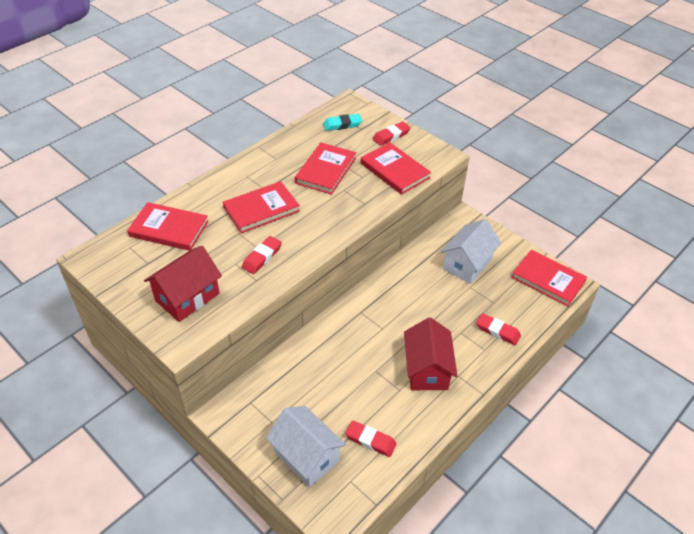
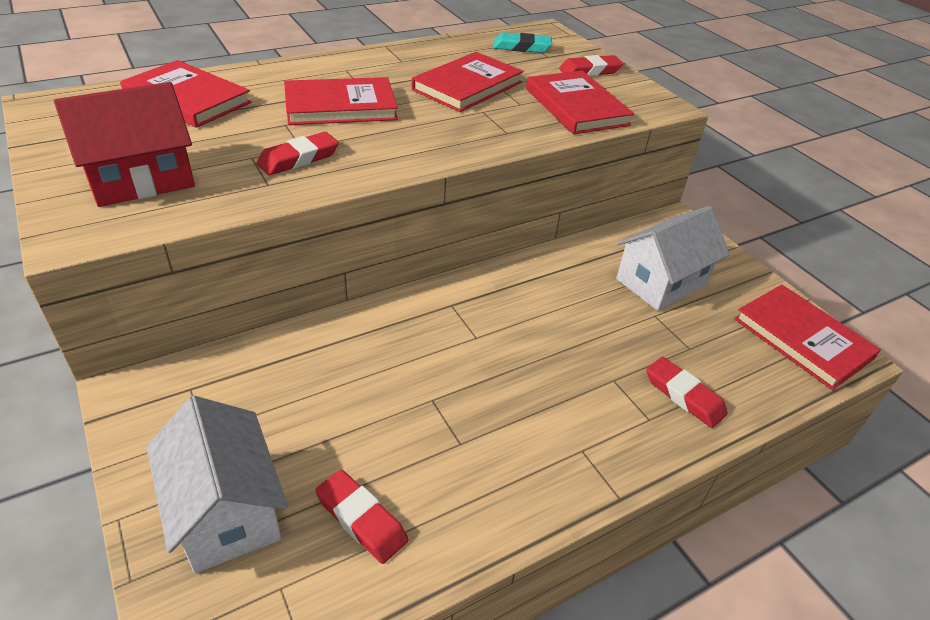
camera: 15 degrees right, 5 degrees down
(427, 369) = (526, 423): red house -> none

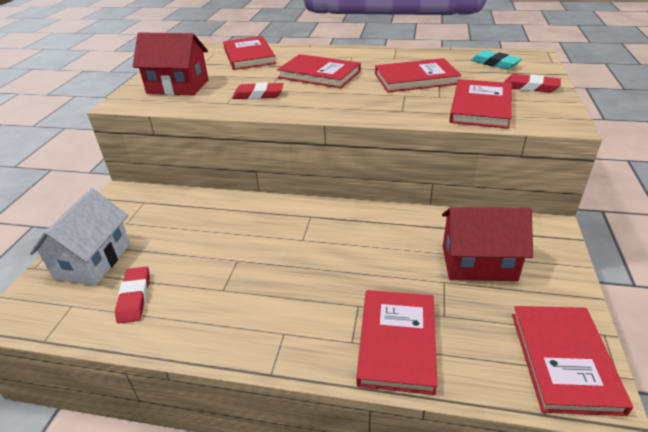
camera: 45 degrees right, 5 degrees down
(661, 282) = (478, 263): white house -> red house
(684, 396) = (397, 342): red eraser -> red book

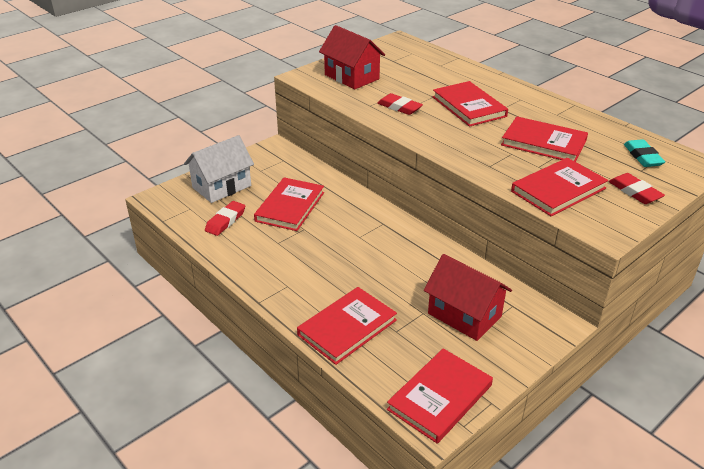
camera: 35 degrees right, 0 degrees up
(249, 56) = (435, 66): red book -> red book (290, 207)

